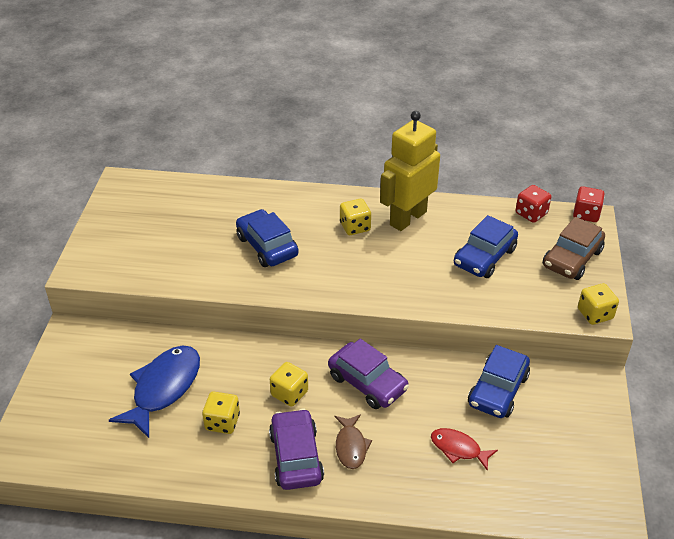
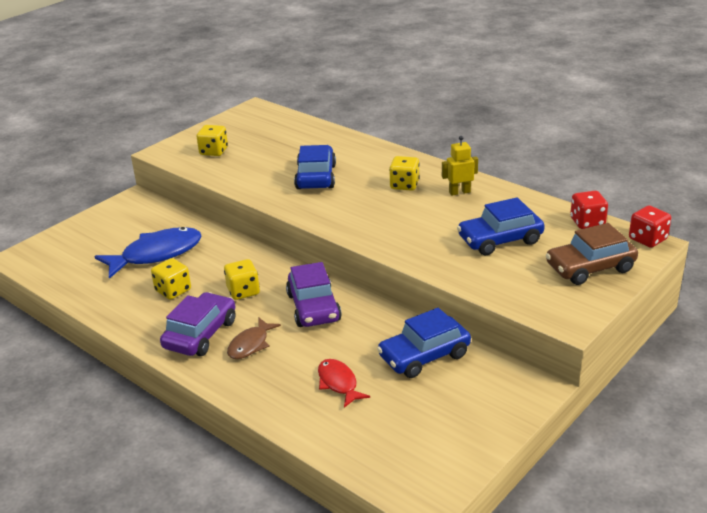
camera: 35 degrees right, 10 degrees down
(407, 218) = (459, 192): yellow robot -> yellow robot, size x0.47
(595, 314) = (563, 316): yellow dice -> yellow dice (214, 151)

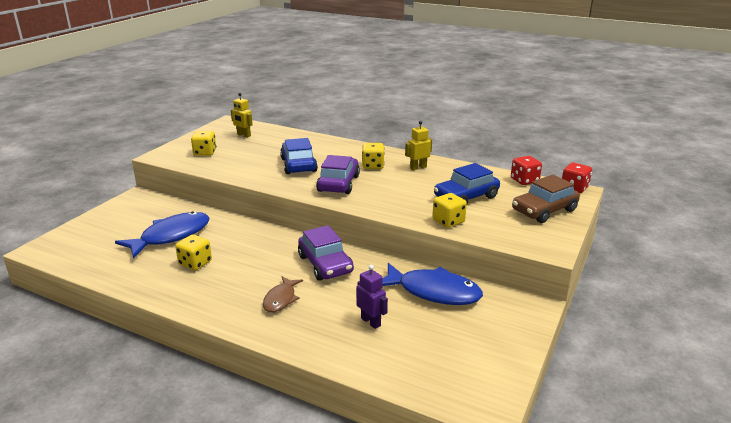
camera: 15 degrees left, 5 degrees down
(200, 334) = (232, 295): purple car -> purple car (338, 183)
(243, 291) = (259, 258): yellow dice -> yellow dice (448, 221)
(266, 129) = (243, 135): none -> yellow robot
(338, 383) = (371, 322): red fish -> purple robot
(424, 356) = (433, 292): blue car -> blue fish

